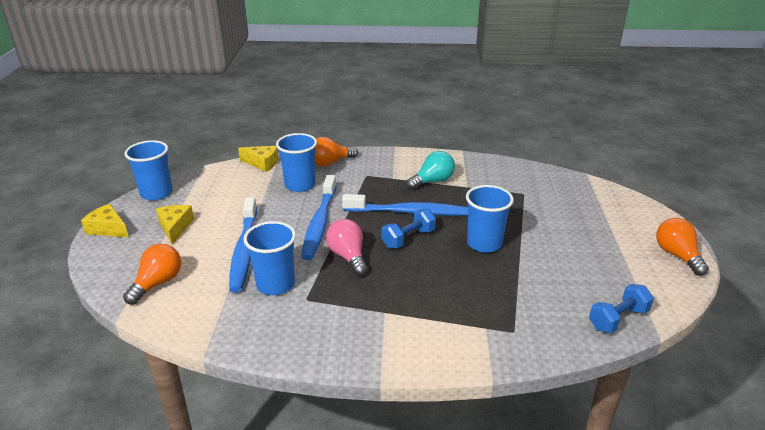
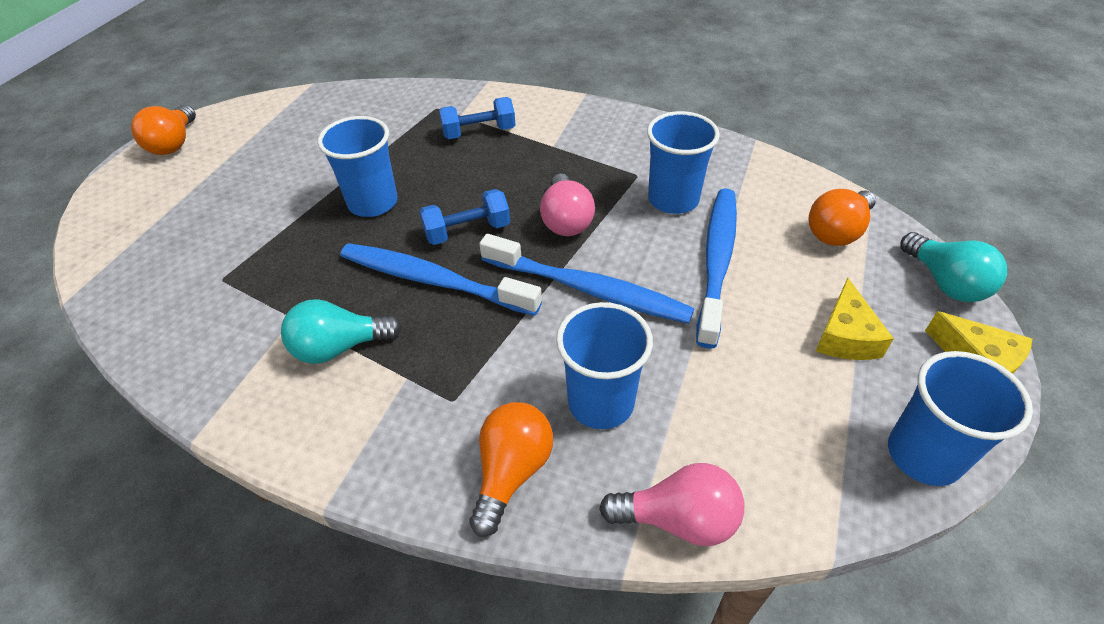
camera: 160 degrees left, 15 degrees up
(100, 264) = (945, 282): none -> turquoise light bulb
(262, 163) = (678, 519): yellow cheese -> pink light bulb
(319, 223) = (588, 289): blue toothbrush -> blue toothbrush turned 90 degrees clockwise
(330, 163) = (511, 472): orange light bulb -> orange light bulb turned 60 degrees counterclockwise
(618, 319) = (328, 100): blue dumbbell -> blue dumbbell (479, 132)

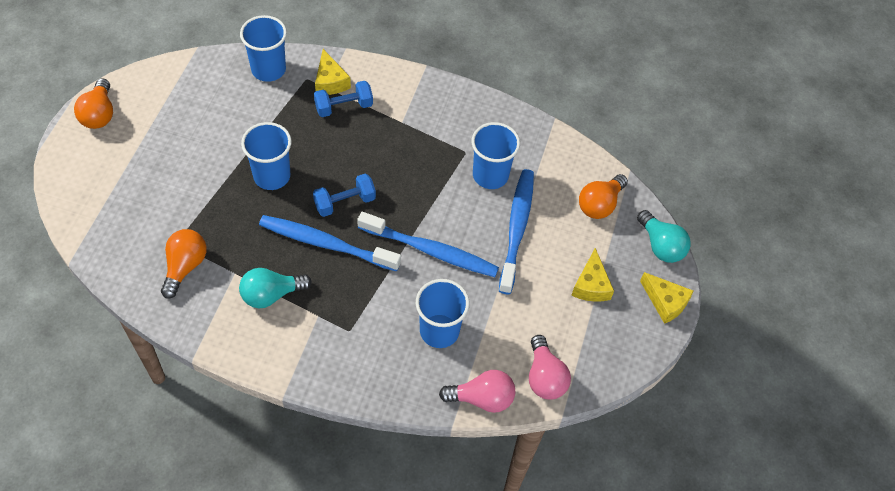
camera: 10 degrees left, 10 degrees up
(465, 109) = (330, 81): none -> yellow cheese
(511, 472) = (388, 374): orange light bulb -> orange light bulb (185, 266)
(566, 220) = (414, 193): pink light bulb -> pink light bulb (544, 377)
(923, 455) = (620, 360): blue cup -> blue cup (268, 69)

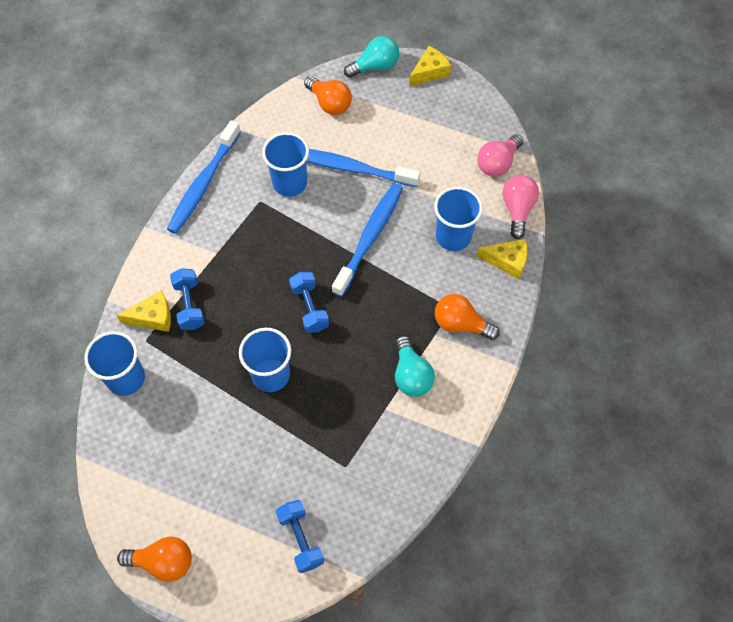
camera: 80 degrees left, 5 degrees up
(109, 211) = (300, 539): none -> blue dumbbell
(185, 266) = (375, 457): orange light bulb -> orange light bulb (460, 324)
(326, 244) = (356, 326): blue toothbrush -> blue toothbrush (203, 184)
(544, 377) = (497, 163): pink light bulb -> pink light bulb turned 135 degrees clockwise
(591, 285) = (411, 120): yellow cheese -> yellow cheese (507, 261)

